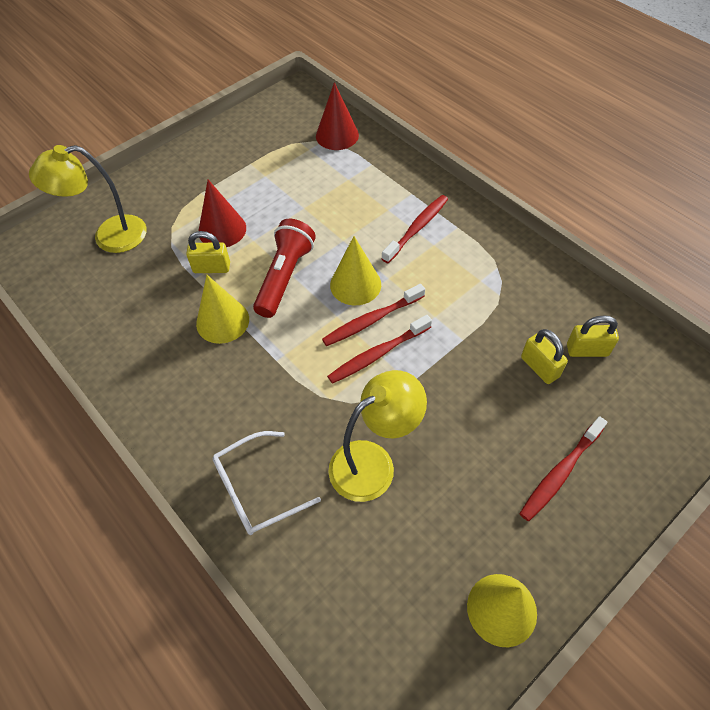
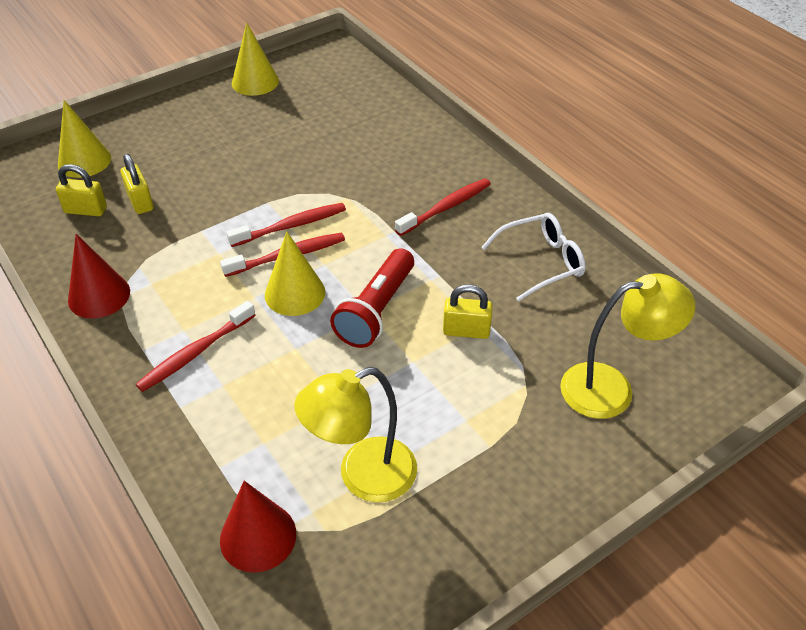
camera: 175 degrees left, 10 degrees down
(222, 230) = (455, 381): red cone -> red cone (99, 295)
(222, 321) = (450, 271): yellow cone -> yellow cone (84, 161)
(257, 489) = (418, 147): white glasses -> white glasses (540, 262)
(373, 463) = (319, 154): yellow lamp -> yellow lamp (363, 476)
(560, 473) = (171, 136): red toothbrush -> red toothbrush (446, 207)

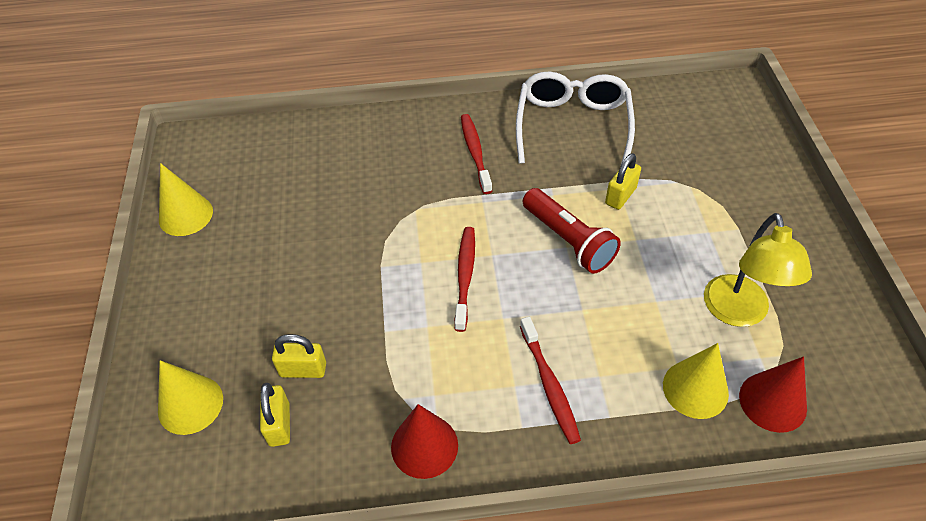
camera: 60 degrees left, 5 degrees up
(86, 210) = (279, 424): yellow padlock -> yellow padlock turned 45 degrees counterclockwise
(291, 226) = (427, 260): red toothbrush -> none
(295, 293) = (516, 287): yellow cone -> yellow cone (695, 389)
(540, 262) = (573, 126): white glasses -> white glasses, size x1.50
(611, 388) = (714, 145): yellow lamp -> none

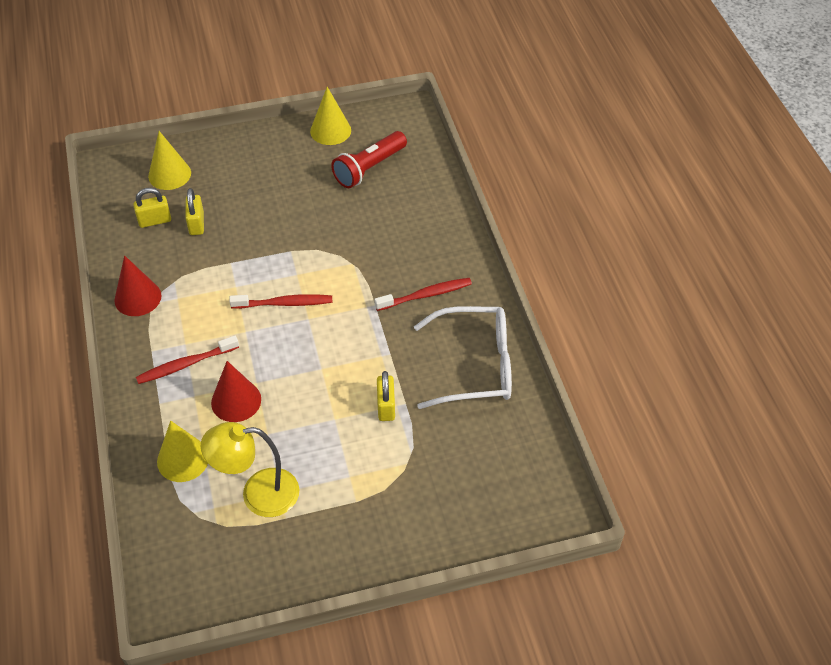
camera: 80 degrees right, 0 degrees up
(568, 241) = (328, 369): red flashlight -> red flashlight (369, 168)
(620, 196) = (386, 406): yellow padlock -> yellow padlock turned 60 degrees clockwise
(772, 402) = (171, 513): red cone -> red cone (236, 401)

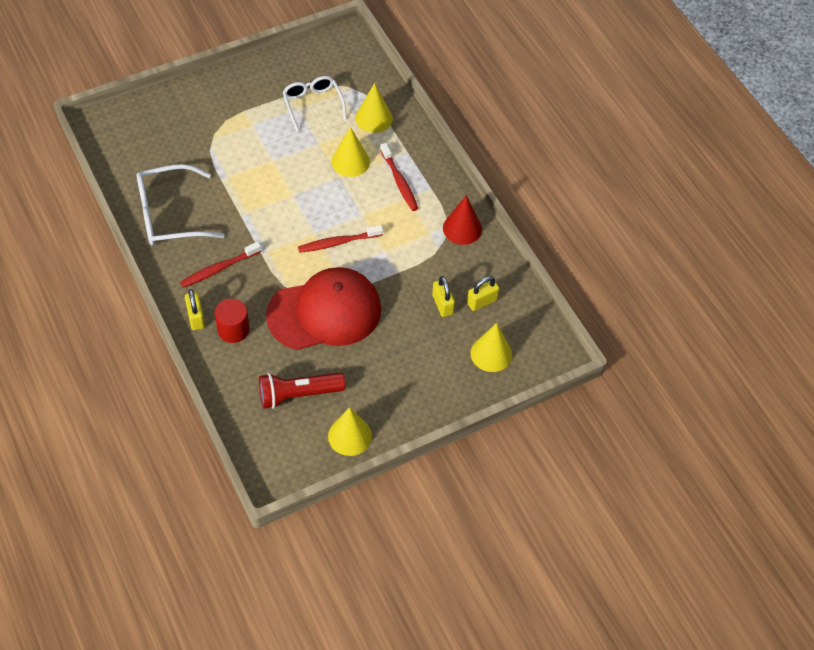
camera: 165 degrees right, 5 degrees up
(185, 365) = (399, 181): red toothbrush -> red toothbrush turned 105 degrees clockwise
(236, 401) = (350, 161): red cone -> yellow cone
(258, 494) = (313, 105): yellow lamp -> white glasses
(322, 235) = (324, 312): none -> red cap
(369, 168) = (298, 394): red flashlight -> red flashlight turned 135 degrees counterclockwise
(386, 406) = (235, 174): yellow padlock -> yellow padlock (196, 317)
(421, 232) = (233, 329): none -> red cylinder

